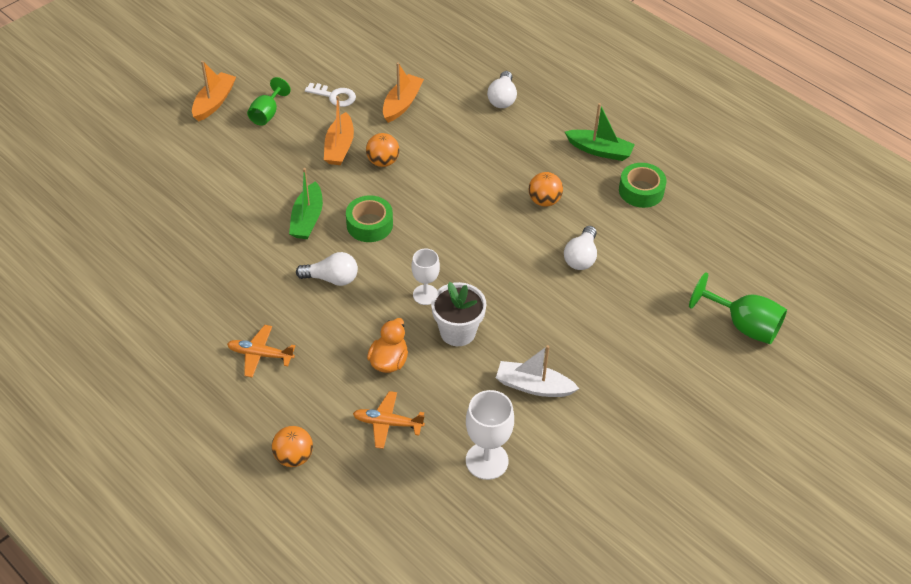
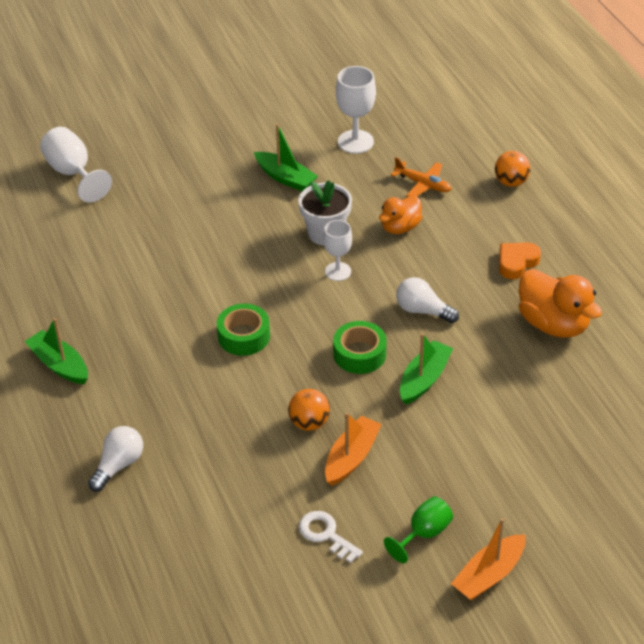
camera: 155 degrees left, 5 degrees down
(209, 300) = (553, 324): none -> orange duck
(260, 355) = (516, 263): orange plane -> orange heart
(402, 104) = (245, 496): orange boat -> none
(533, 386) = (285, 178): white boat -> green boat
(544, 201) = (162, 327): orange ball -> none
(581, 257) = (167, 264): white light bulb -> none
(641, 191) = (55, 309): green tape -> green tape (244, 336)
(743, 325) = (73, 173): green goblet -> white goblet

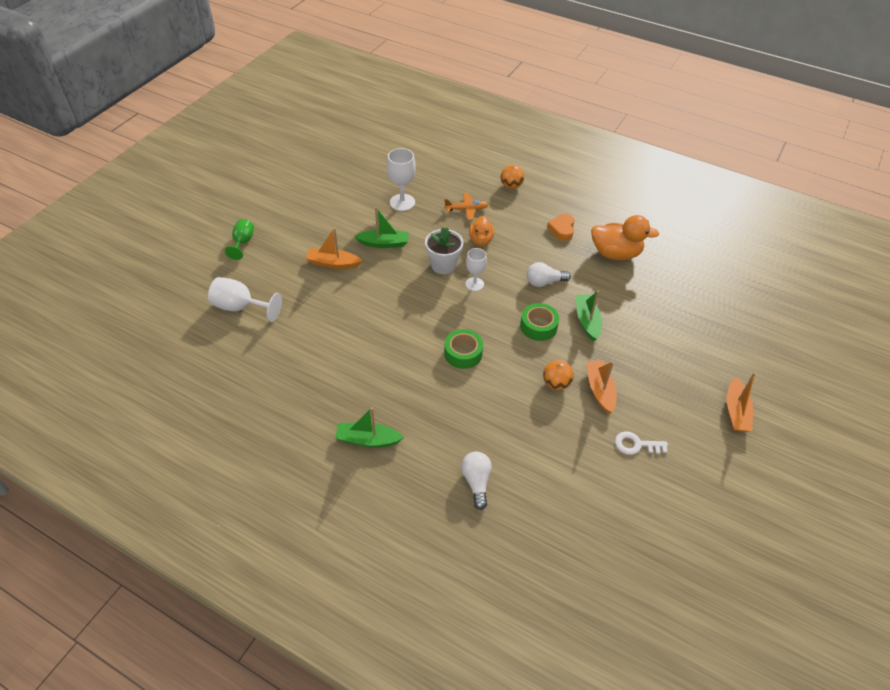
camera: 40 degrees left, 5 degrees up
(208, 173) = (333, 263): none -> orange boat
(424, 533) = (682, 410): green goblet -> green goblet (243, 242)

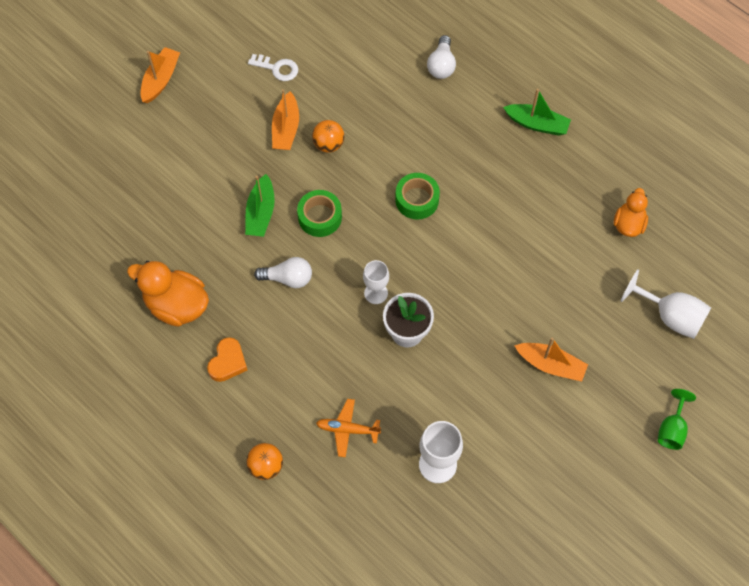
camera: 165 degrees left, 15 degrees up
(384, 243) = (478, 387): green boat -> none
(481, 240) = (345, 365): orange duck -> orange duck (628, 224)

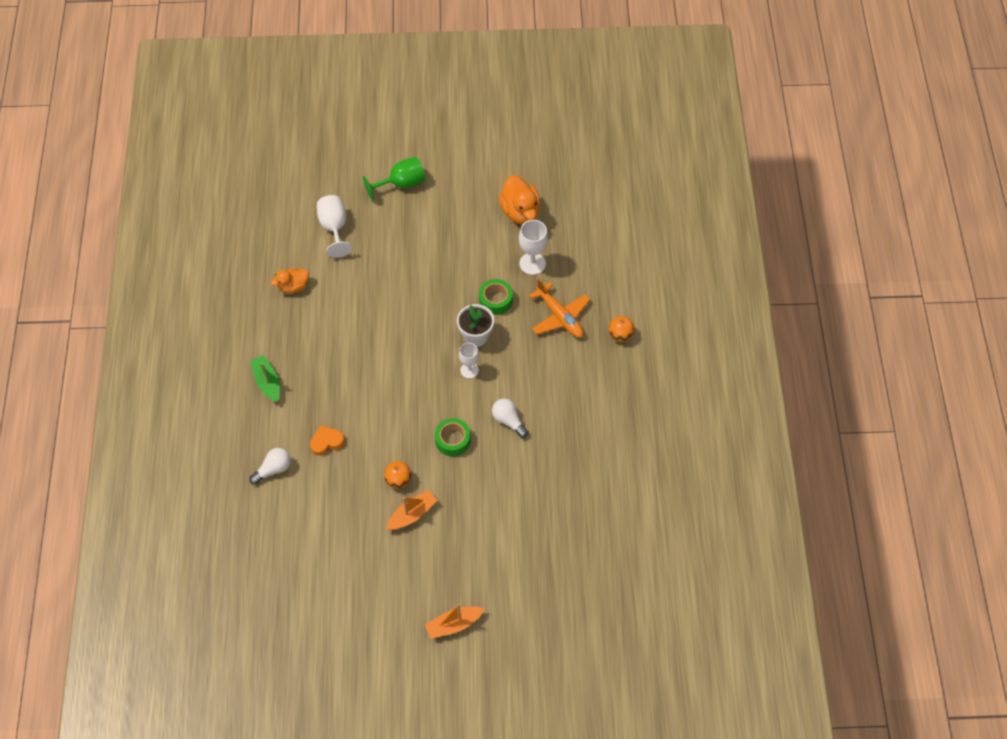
camera: 135 degrees left, 5 degrees down
(176, 305) = (587, 461): orange duck -> orange duck (520, 212)
(228, 362) = (589, 404): orange heart -> orange heart (326, 442)
(261, 213) = (483, 473): green boat -> none
(277, 68) = (372, 562): white key -> none
(347, 429) = (560, 316): orange plane -> orange plane, size x1.56
(417, 200) = (387, 400): green tape -> green tape (495, 300)
(551, 365) = (422, 258): orange boat -> none
(672, 429) = (401, 184): green goblet -> green goblet, size x1.51

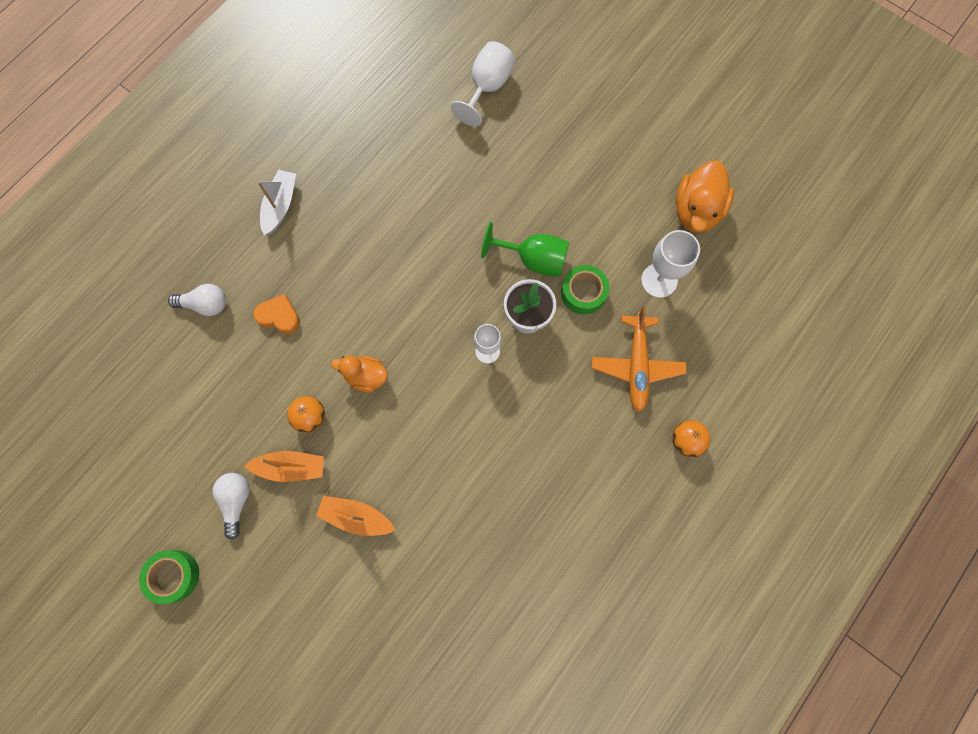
camera: 40 degrees right, 15 degrees up
(267, 382) = (280, 206): green boat -> white boat
(293, 286) = (393, 122): orange duck -> orange duck (366, 376)
(401, 184) = (596, 88): green goblet -> green goblet (533, 259)
(453, 440) = (402, 417): green tape -> green tape (174, 576)
(454, 624) = (223, 631): orange boat -> orange boat (356, 517)
(508, 421) = (478, 443): white light bulb -> white light bulb (236, 501)

